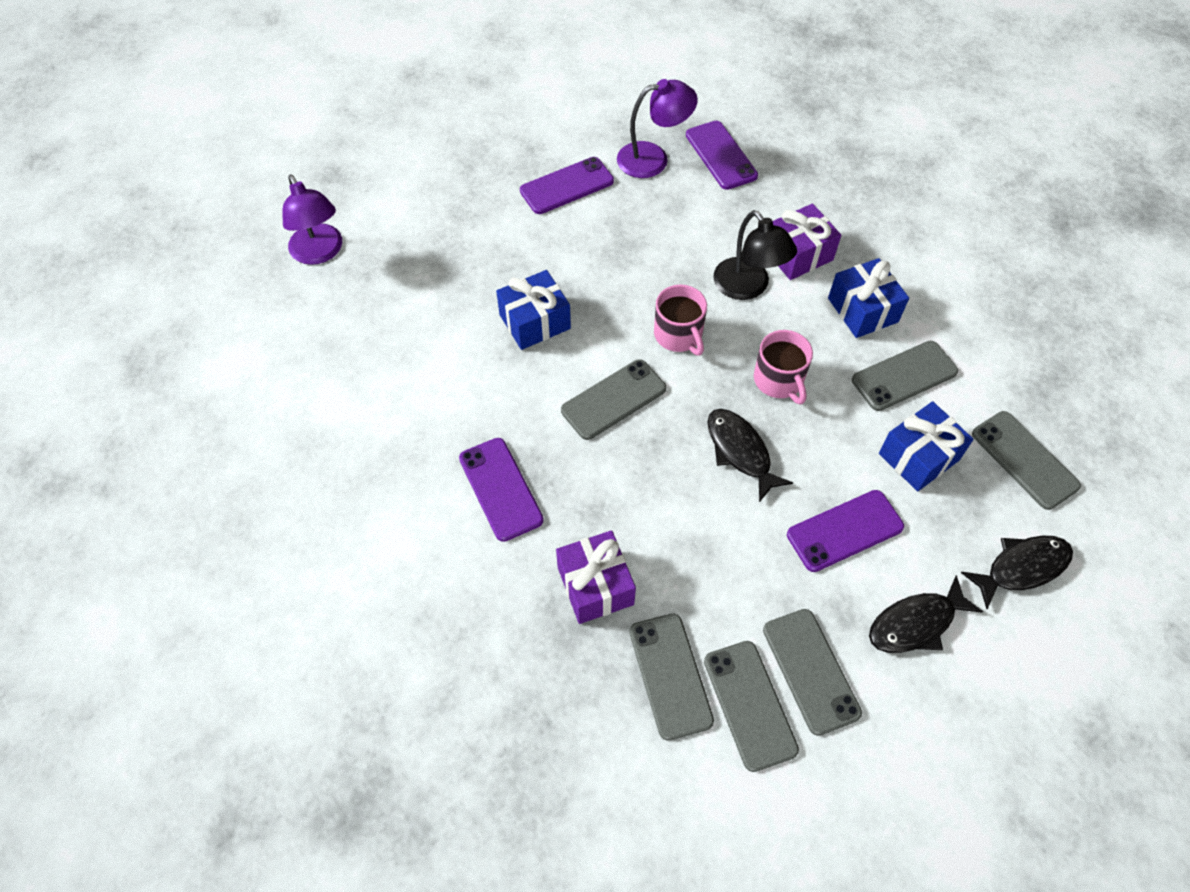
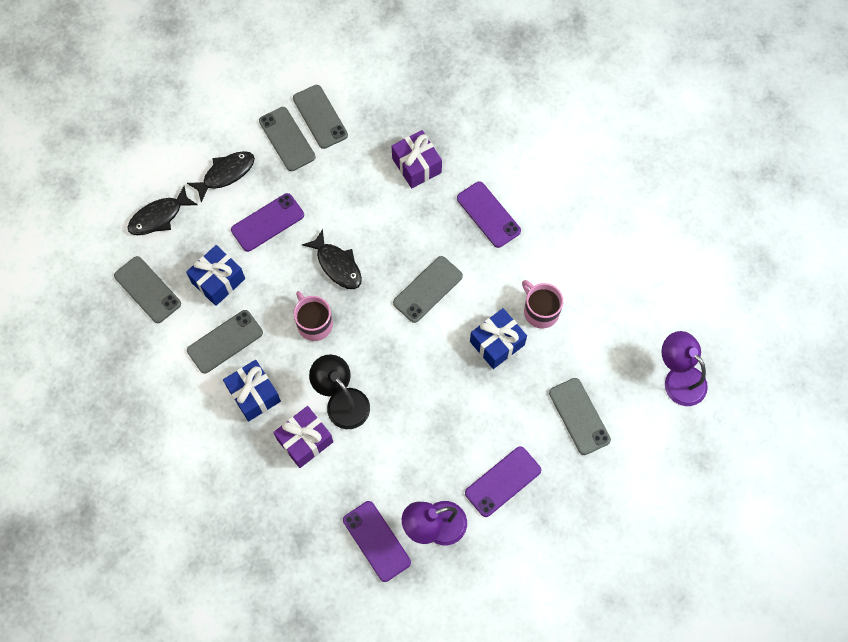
camera: 170 degrees right, 10 degrees up
(670, 675) = (365, 124): grey phone -> grey phone (579, 416)
(678, 335) = (389, 349): pink mug -> pink mug (540, 311)

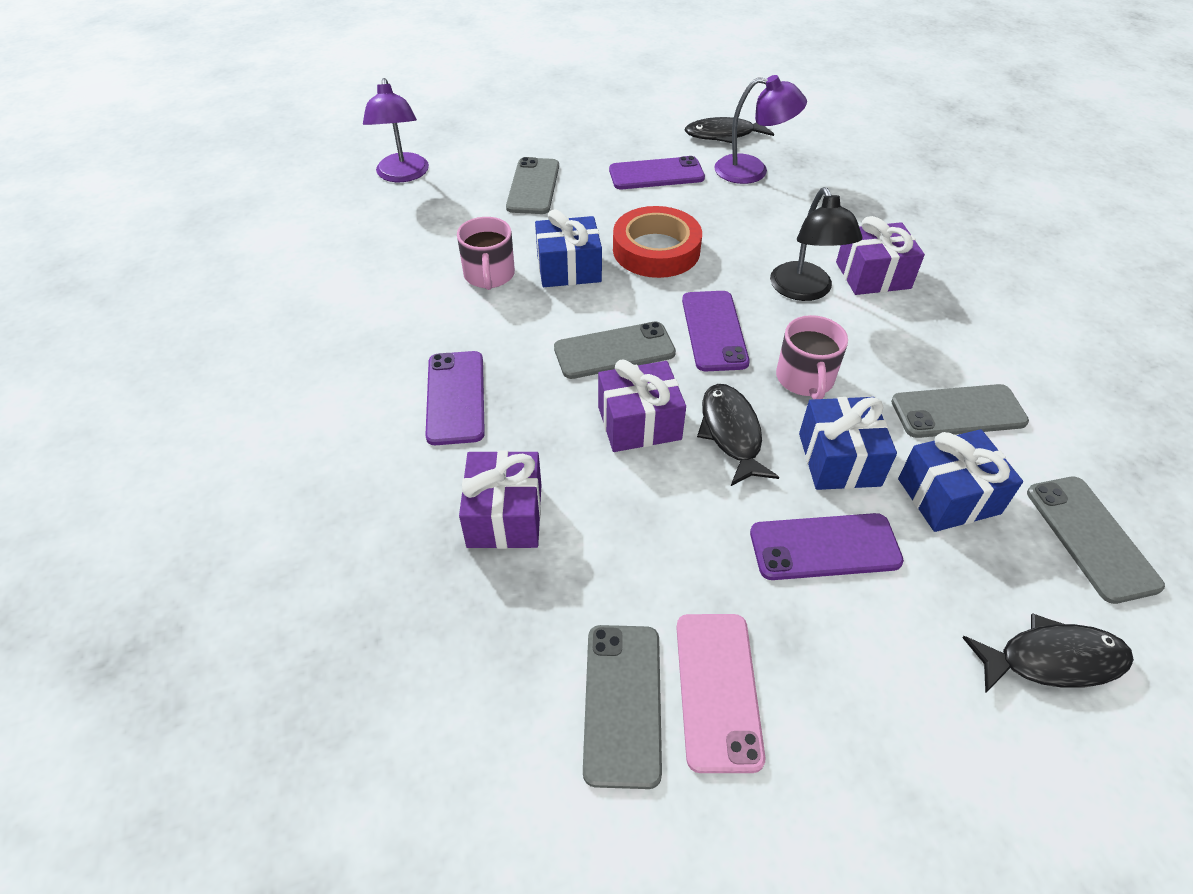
camera: 150 degrees left, 20 degrees down
(226, 174) = (880, 680): black fish -> black fish (724, 135)
(254, 394) = (929, 339): blue gift -> blue gift (839, 459)
(287, 139) = (718, 690): grey phone -> pink phone
(376, 541) = (823, 181): purple phone -> purple phone (714, 331)
(386, 247) = (639, 423): none -> purple gift
(454, 391) = (656, 250): none -> red tape

